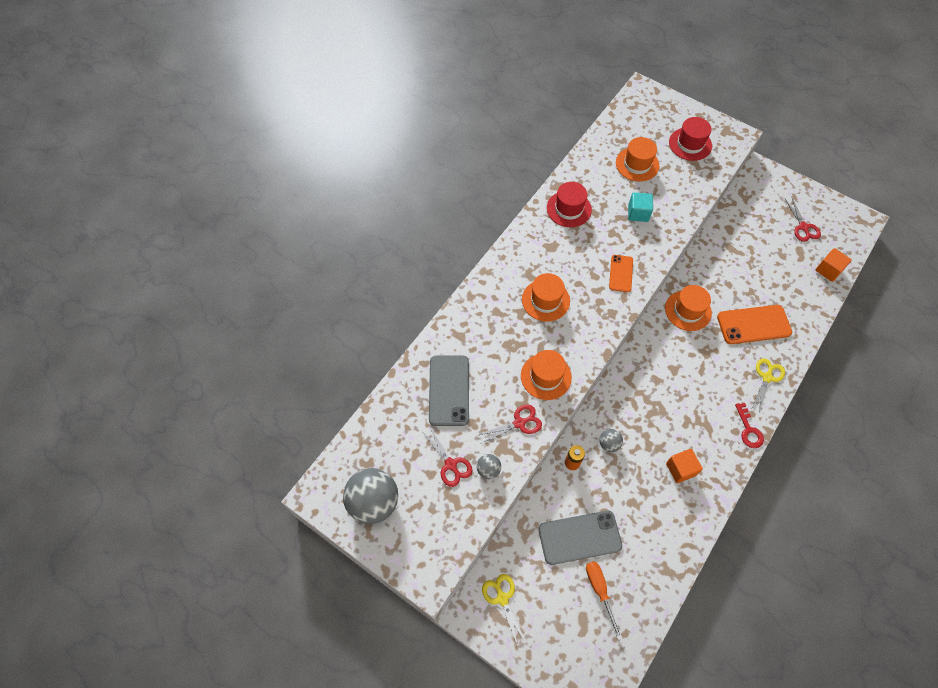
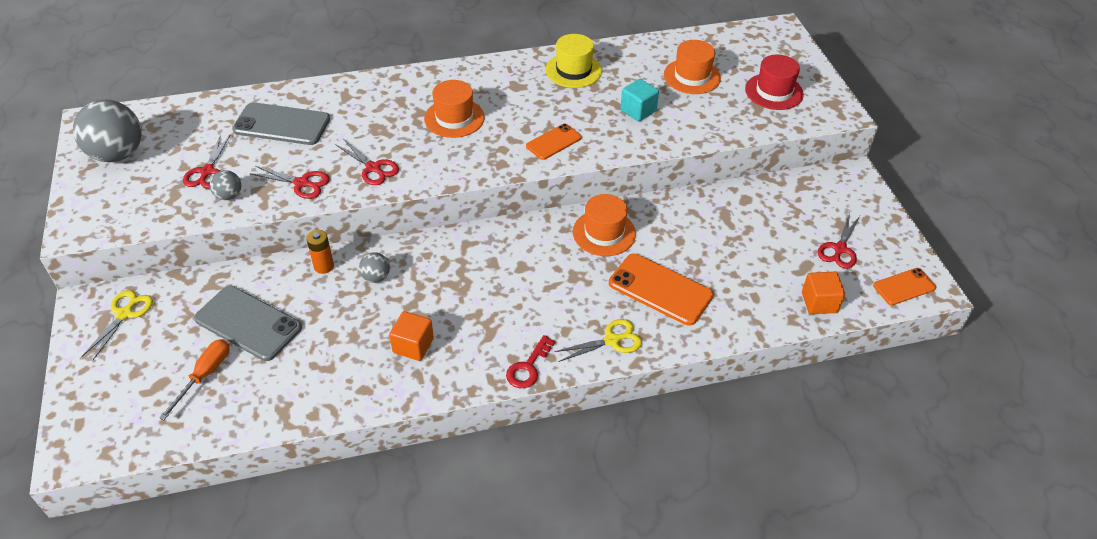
camera: 40 degrees right, 15 degrees down
(449, 390) = (282, 124): grey phone -> grey phone turned 60 degrees clockwise
(546, 376) = (373, 168): orange hat -> red scissors
(569, 209) = (573, 70): red hat -> yellow hat
(852, 228) = (904, 287): none -> orange phone

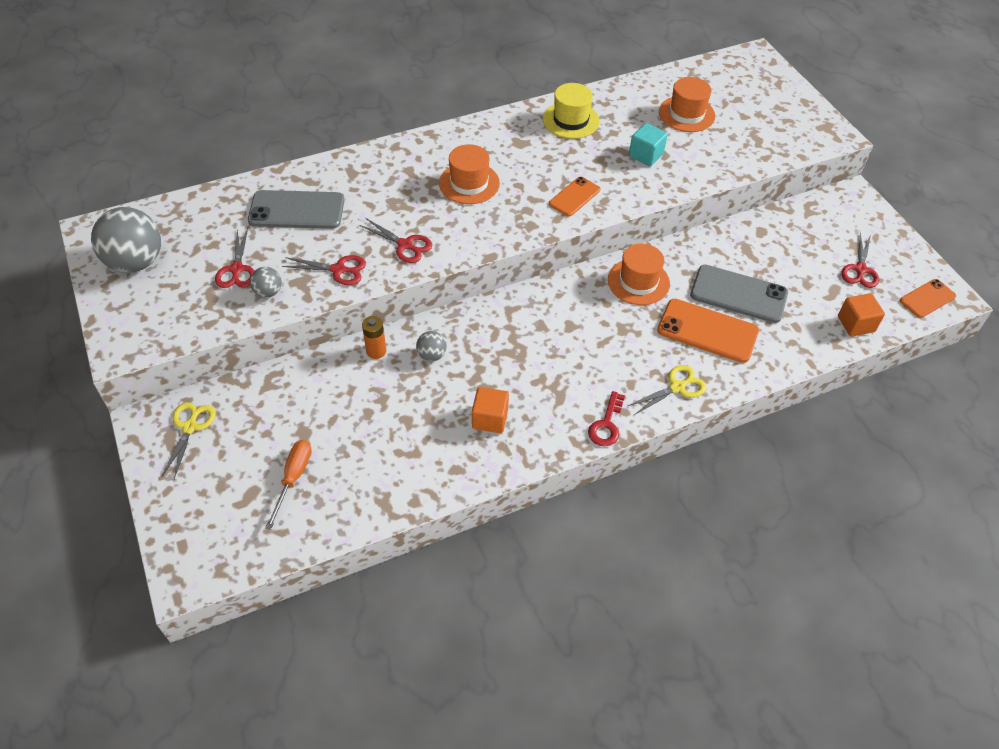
camera: 10 degrees left, 5 degrees up
(248, 323) = (319, 419): grey phone -> grey phone (738, 294)
(774, 92) = (768, 121): red hat -> none

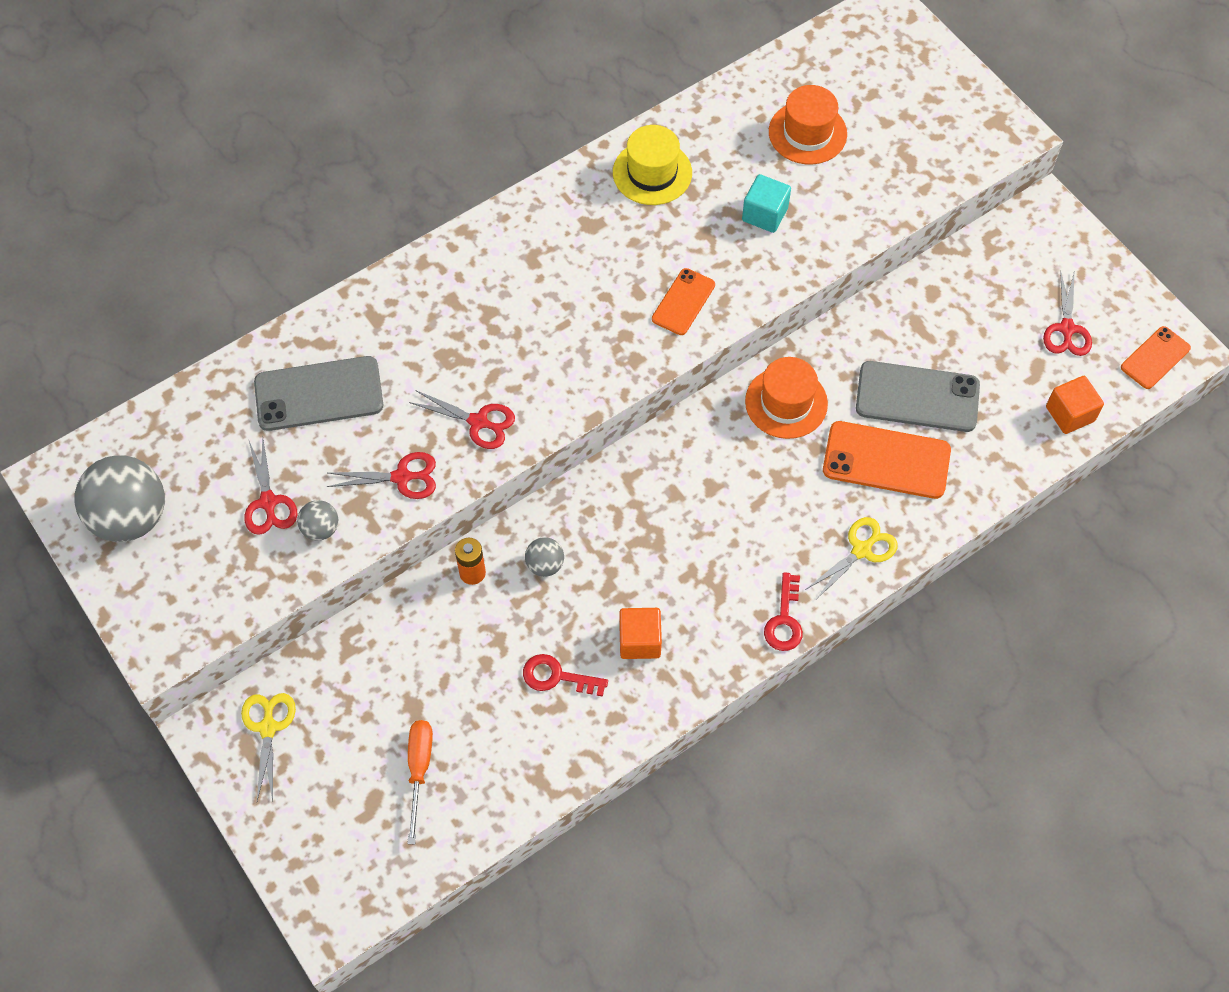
camera: 10 degrees left, 10 degrees up
(419, 432) = (557, 677): none -> red key
(469, 183) = (538, 306): orange hat -> none

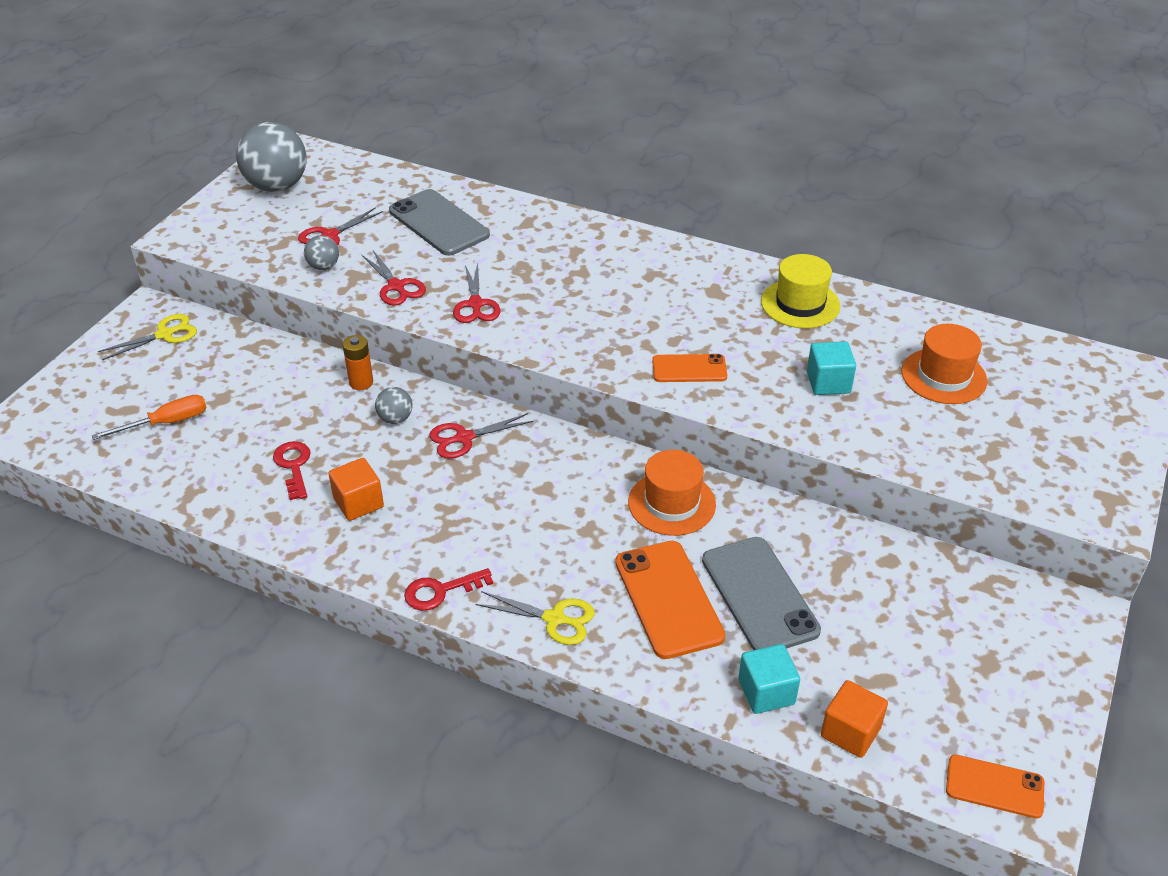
camera: 60 degrees right, 20 degrees down
(1009, 445) = (766, 692): none -> turquoise cube
(1067, 329) = (953, 688): red scissors -> red scissors (464, 438)

